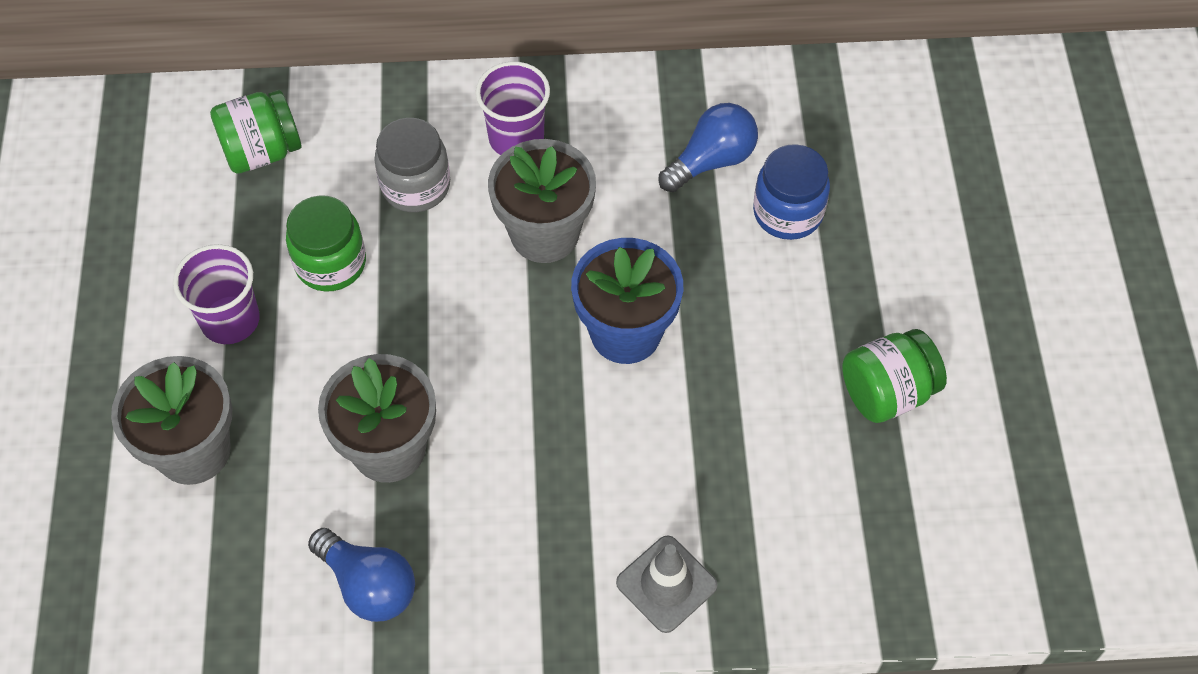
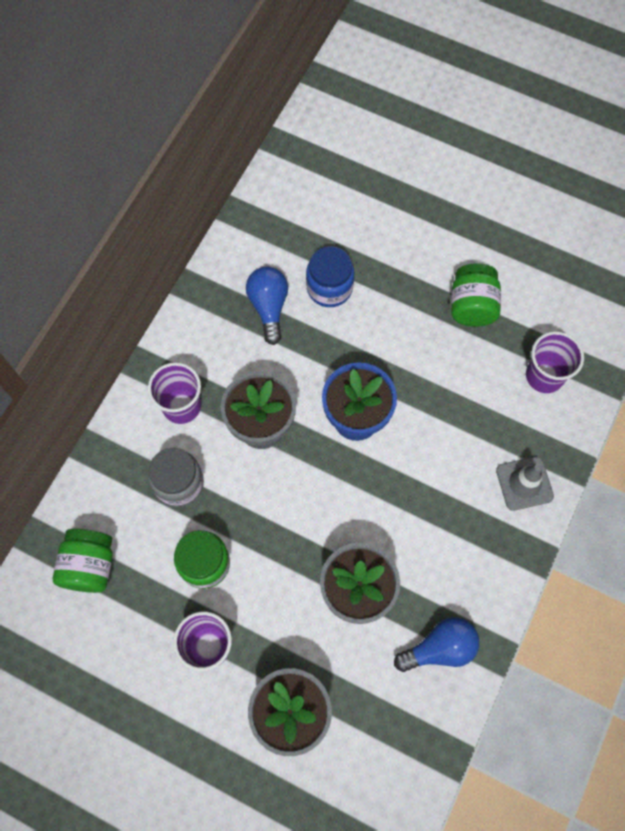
camera: 60 degrees left, 10 degrees up
(847, 535) = (544, 376): none -> purple cup

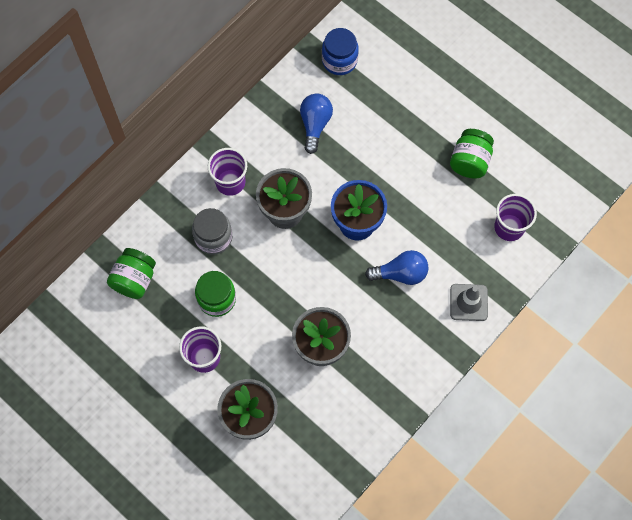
camera: 15 degrees right, 0 degrees up
(329, 288) = (365, 121): blue jar -> blue jar (339, 60)
(440, 648) = (370, 402): blue light bulb -> blue light bulb (400, 273)

